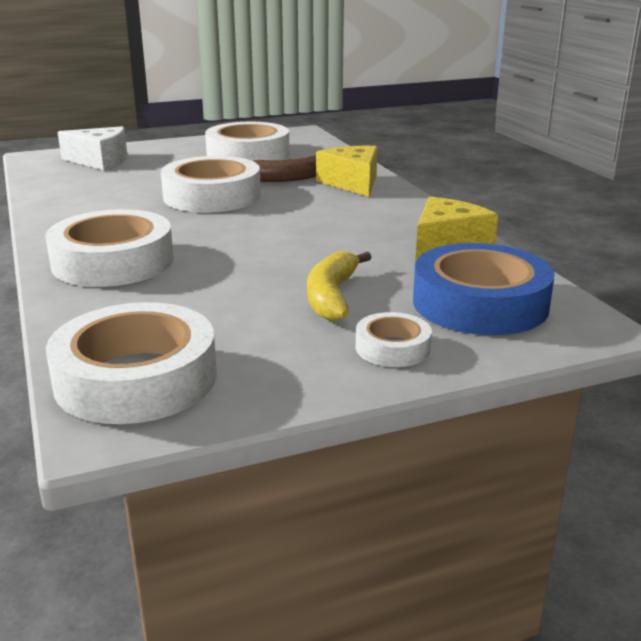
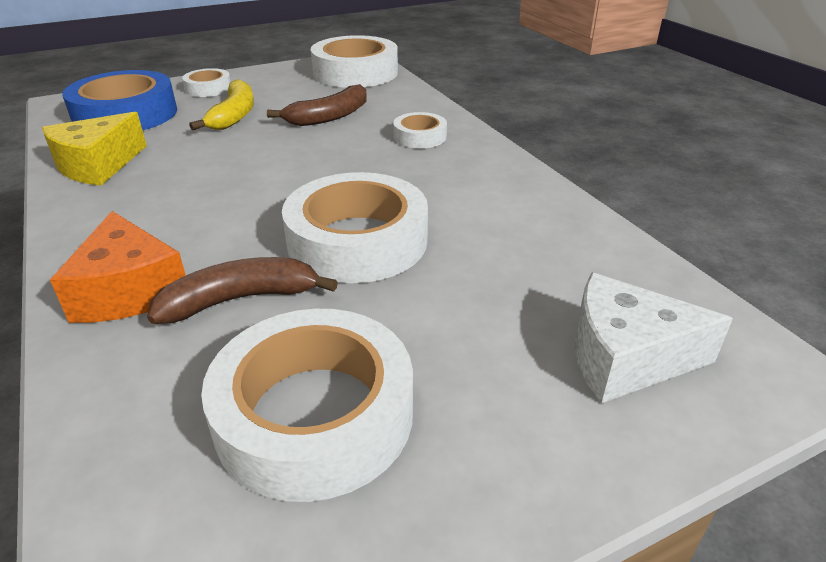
camera: 175 degrees right, 10 degrees up
(113, 261) = (420, 137): white tape -> white tape, size x0.50
(208, 289) = (329, 117): none -> brown banana
(352, 183) = (129, 290): yellow cheese -> orange cheese

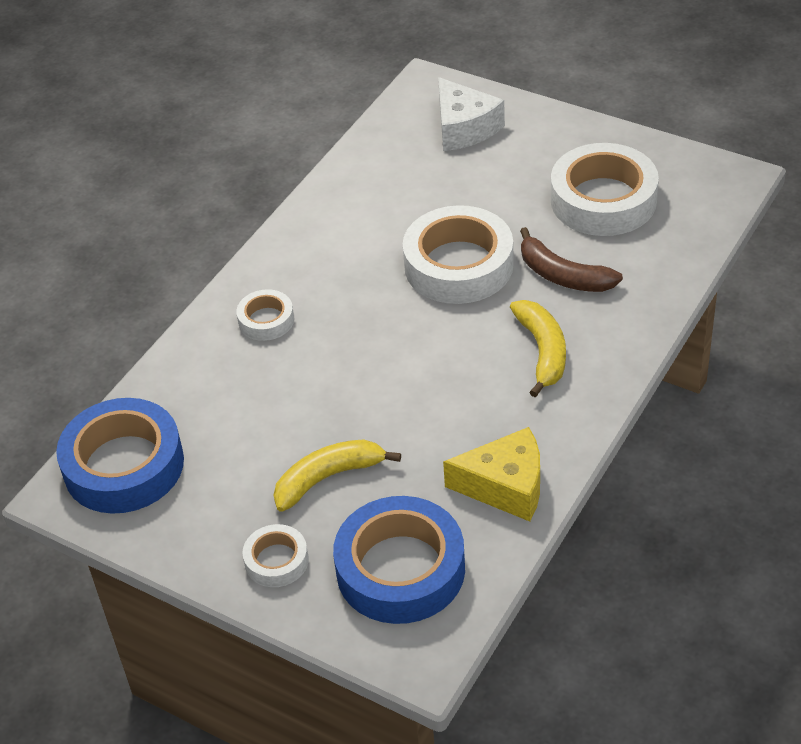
camera: 120 degrees left, 10 degrees up
(129, 290) = (606, 326): orange cheese -> none
(173, 237) = (542, 352): none -> yellow banana
(329, 117) = (272, 405): brown banana -> none
(355, 72) = (124, 465): white tape -> blue tape

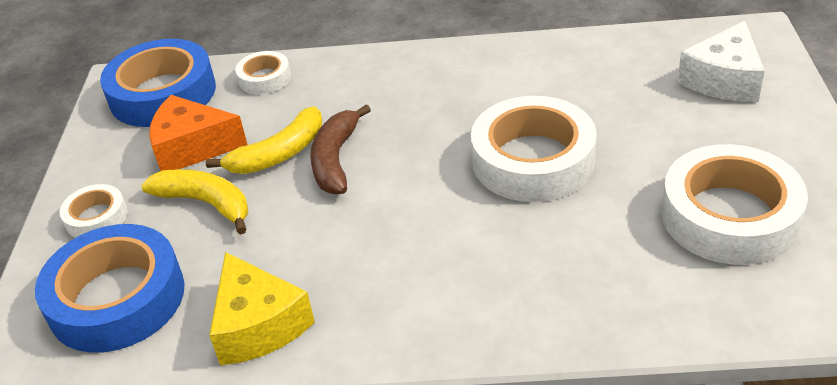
camera: 60 degrees right, 5 degrees down
(236, 466) = (192, 147): none -> orange cheese
(266, 320) = (368, 86): white tape -> white tape (264, 78)
(542, 352) = (462, 270): yellow banana -> yellow banana (279, 154)
(563, 275) = (585, 236): brown banana -> brown banana (336, 159)

